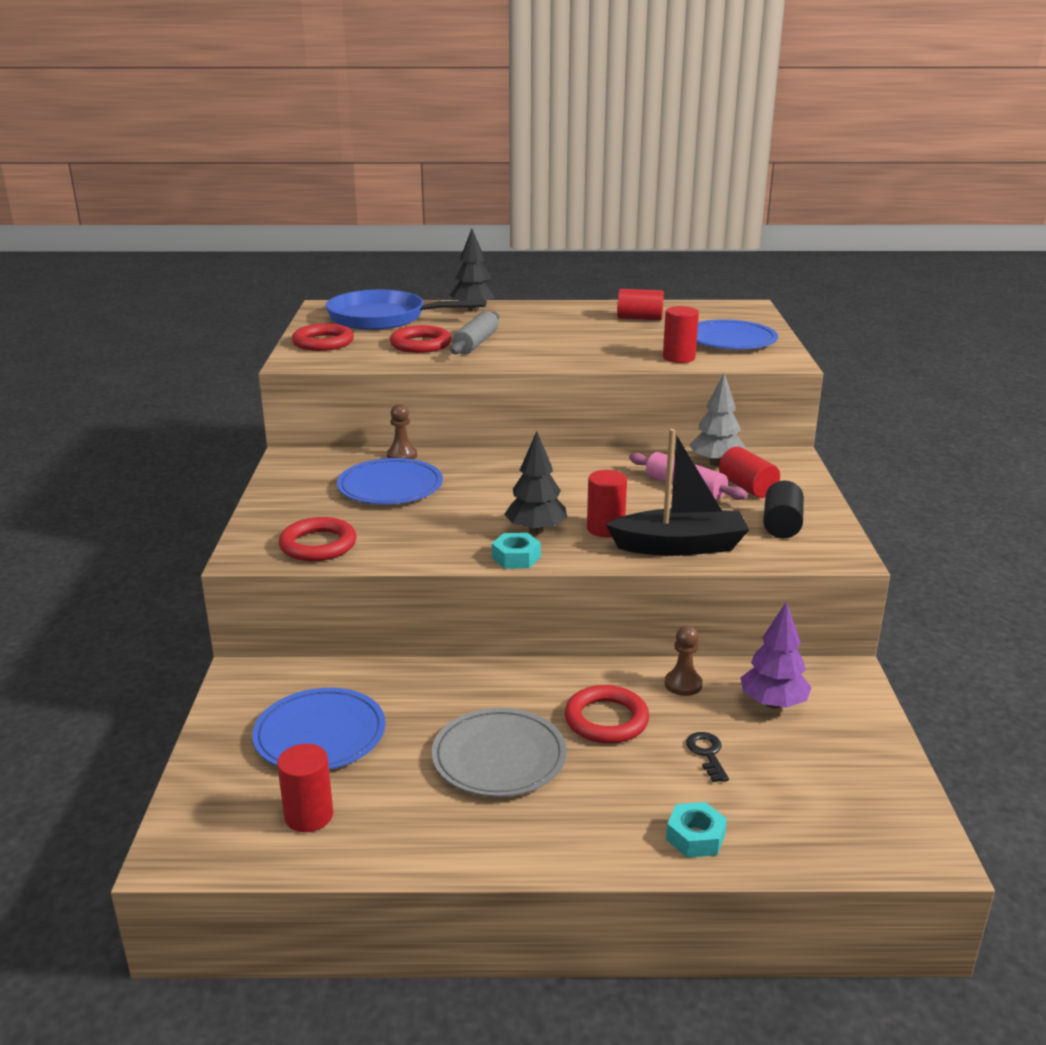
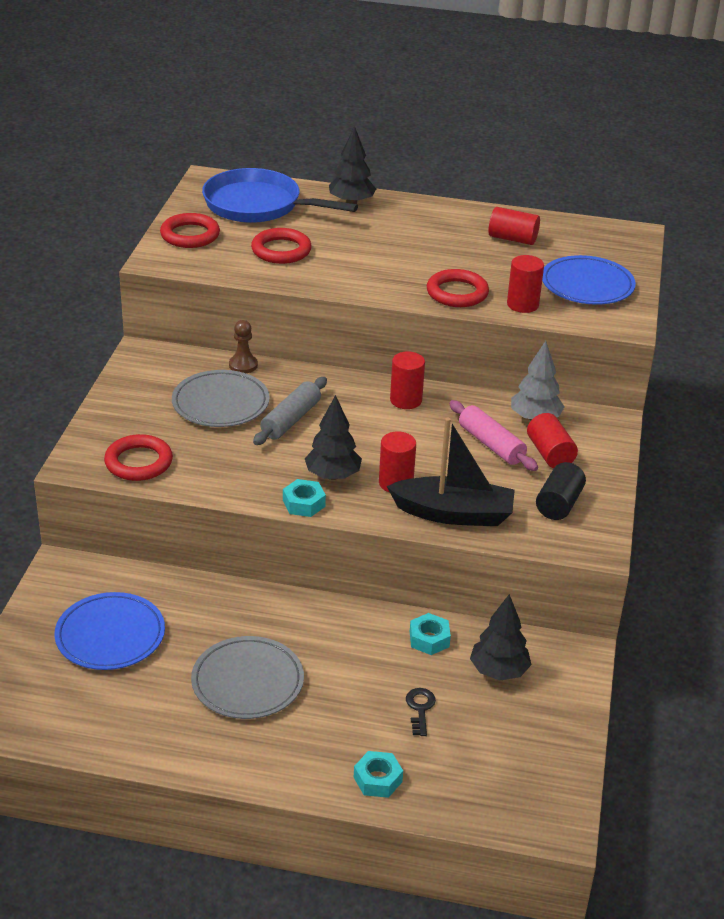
camera: 10 degrees right, 10 degrees up
(309, 816) = (84, 706): red cylinder -> red cylinder (406, 400)
(390, 487) = (220, 403): blue plate -> grey plate
(475, 343) = (334, 256): grey rolling pin -> grey rolling pin (291, 420)
(606, 720) = (349, 662): red ring -> red ring (457, 293)
(683, 684) = (429, 639): brown pawn -> turquoise nut
(773, 703) = (498, 671): purple tree -> black tree

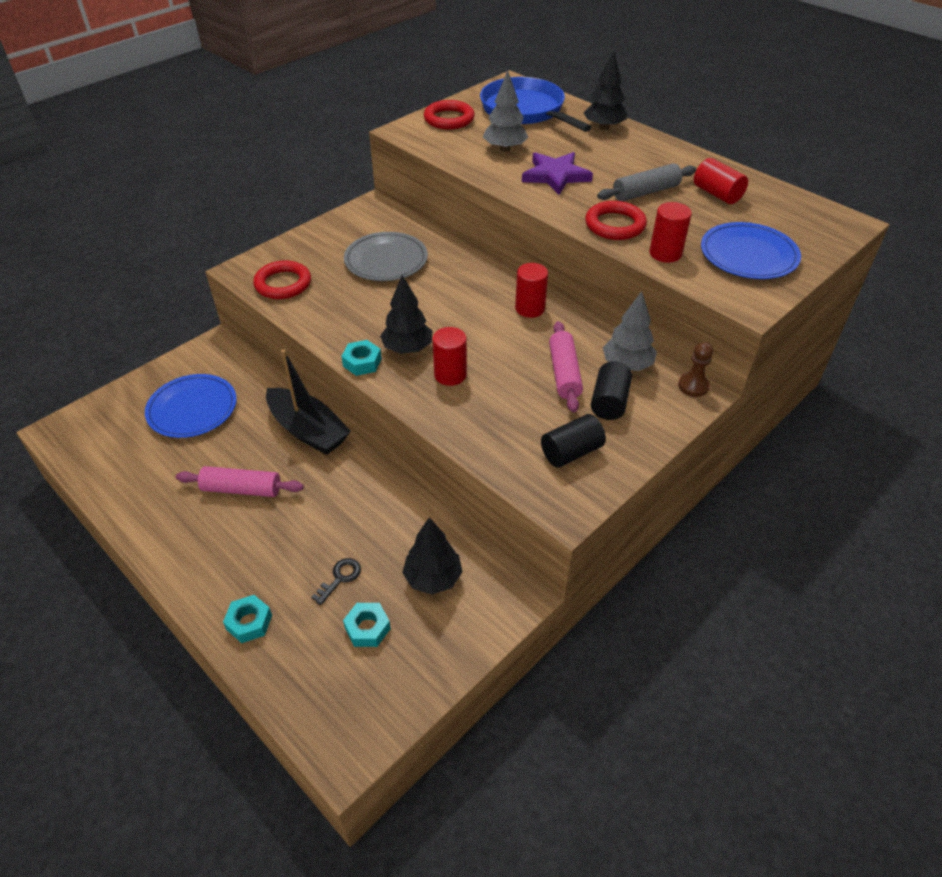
camera: 35 degrees right, 10 degrees up
(243, 365) = (433, 237): brown pawn -> brown pawn (693, 386)
(247, 682) = (242, 489): grey plate -> pink rolling pin
(281, 250) = (504, 149): red ring -> grey tree
(291, 420) = (423, 291): grey rolling pin -> grey rolling pin (645, 192)
(358, 263) = (555, 176): none -> purple star
(429, 639) = (405, 521): turquoise nut -> turquoise nut (367, 628)
(453, 514) = (470, 421): black boat -> black boat (308, 430)
(550, 454) = (609, 402): red cylinder -> black cylinder

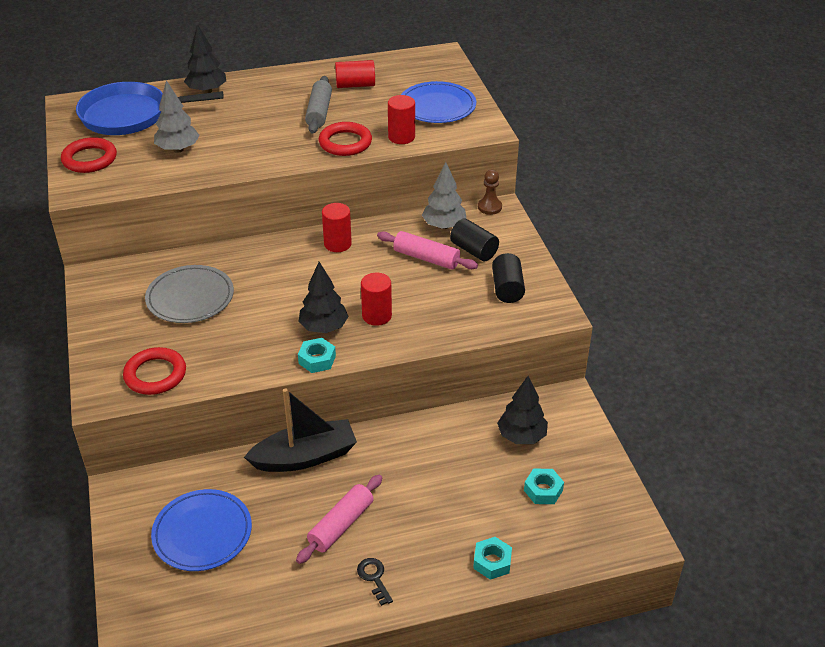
camera: 60 degrees left, 5 degrees down
(340, 578) = (485, 490): black key -> black key (374, 578)
(555, 176) = (249, 141): purple star -> none

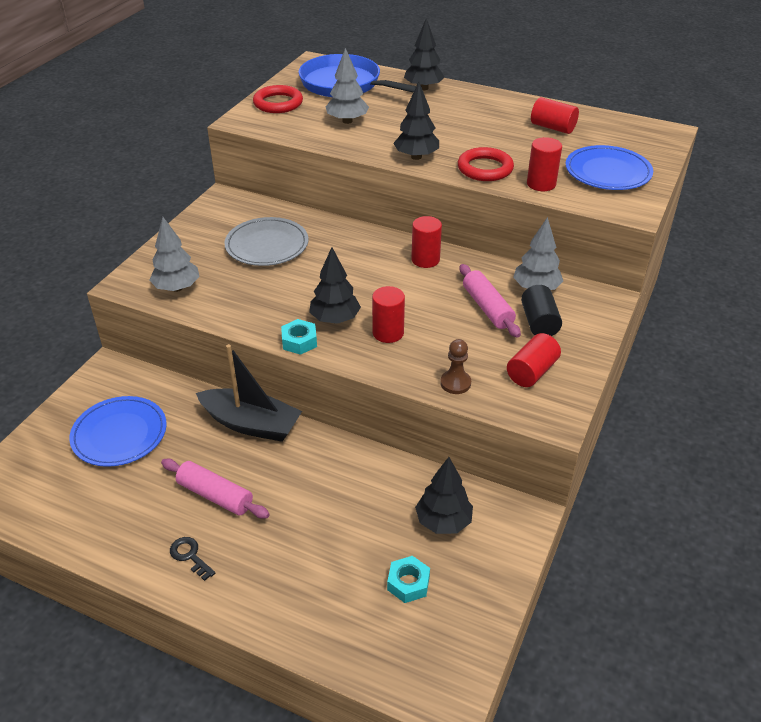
camera: 40 degrees right, 0 degrees up
(155, 375) = (177, 288): red ring -> grey tree
(279, 156) = (416, 157): none -> black tree
(319, 112) = (493, 136): grey rolling pin -> none
(341, 525) = (215, 495): pink rolling pin -> pink rolling pin turned 45 degrees clockwise
(374, 578) = (190, 556): black key -> black key turned 60 degrees counterclockwise
(489, 207) = (599, 293): brown pawn -> brown pawn (455, 383)
(492, 562) = (293, 614): turquoise nut -> none
(507, 289) = (531, 372): black cylinder -> red cylinder

